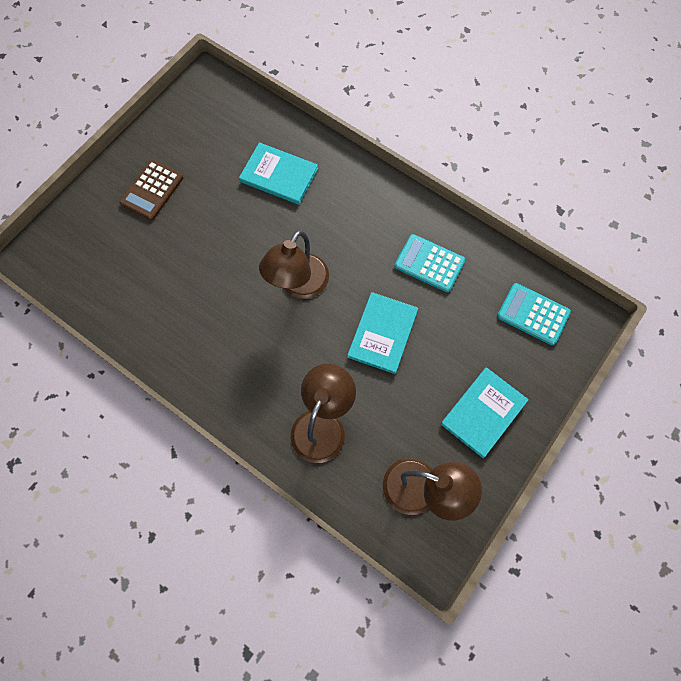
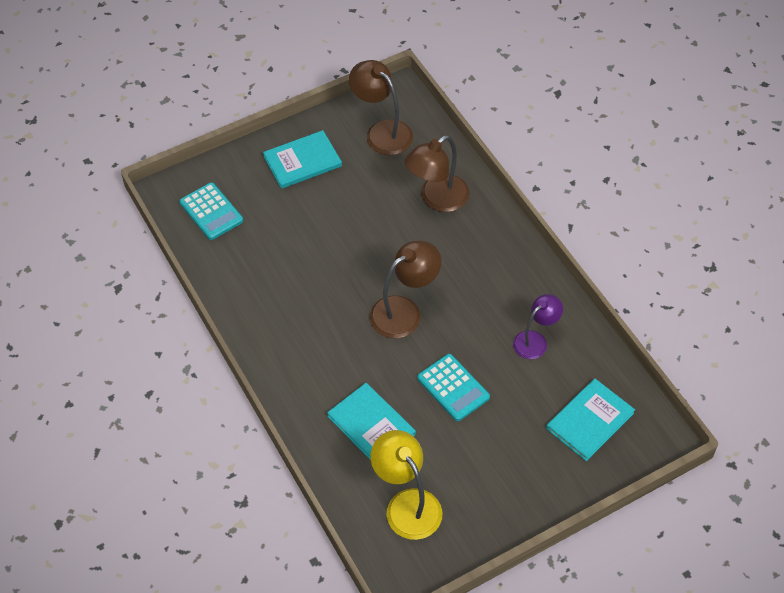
camera: 155 degrees left, 15 degrees down
(152, 190) = (512, 461): brown calculator -> none
(167, 304) = (535, 340): none -> purple lamp
(223, 128) = (407, 504): none -> yellow lamp
(382, 333) = (350, 245): turquoise book -> turquoise book (590, 421)
(429, 263) = (273, 284): turquoise calculator -> turquoise calculator (453, 388)

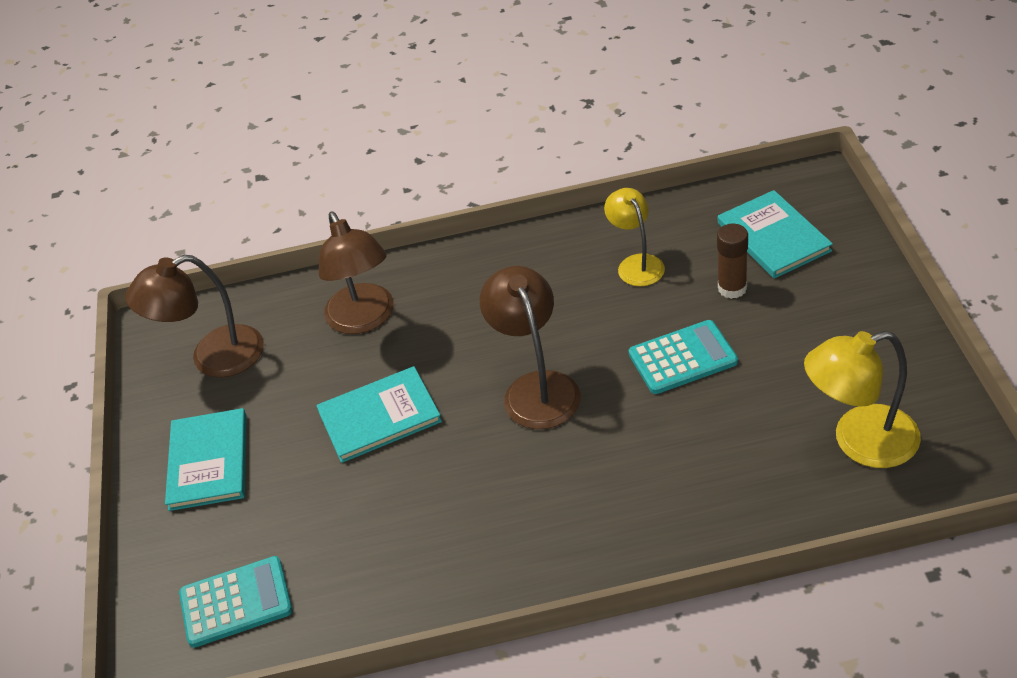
camera: 65 degrees left, 10 degrees down
(371, 425) = (717, 459): turquoise book -> turquoise book (379, 417)
(528, 404) = (732, 288): none -> brown glue stick
(535, 340) = (636, 264): purple lamp -> yellow lamp

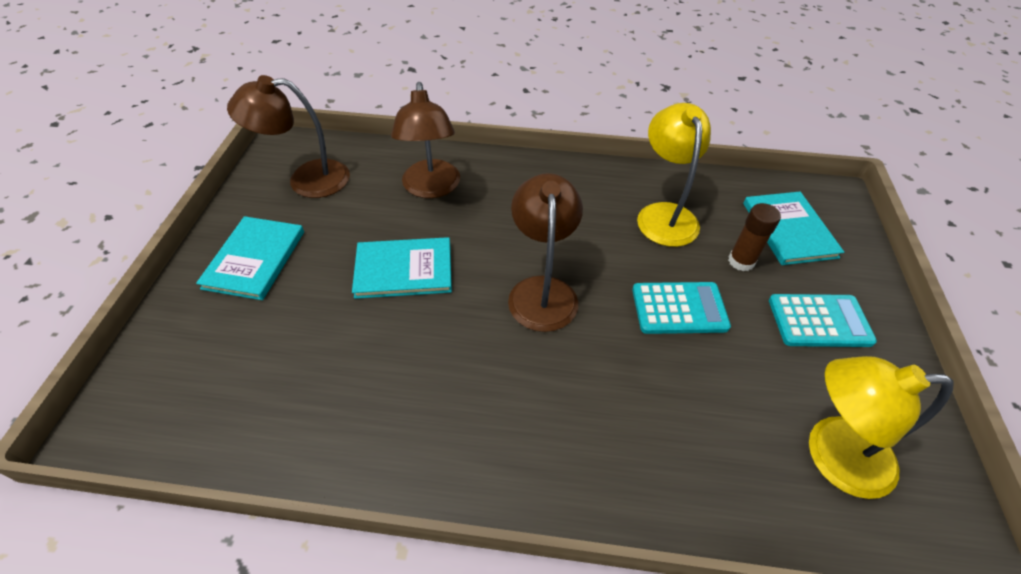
camera: 10 degrees right, 5 degrees up
(236, 602) = (200, 394): turquoise calculator -> turquoise calculator (819, 321)
(636, 264) = (664, 214): yellow lamp -> yellow lamp, size x1.52

